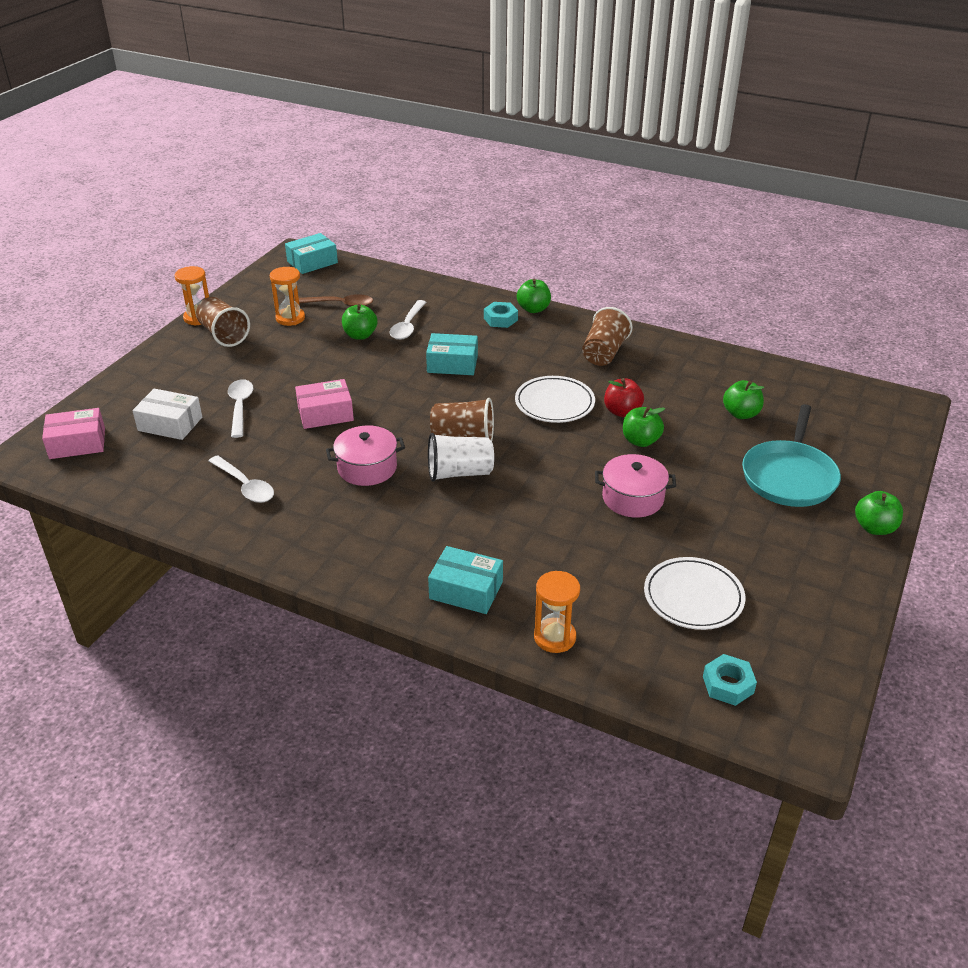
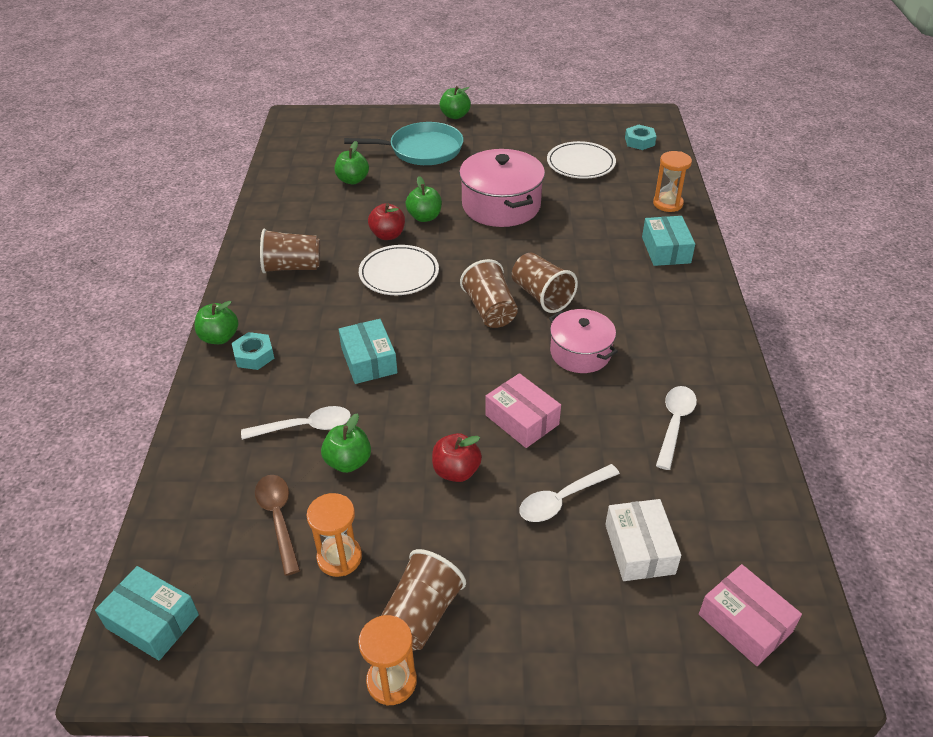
camera: 115 degrees left, 5 degrees up
(309, 373) = (456, 471): none -> red apple
(459, 473) = (541, 296): white cup -> brown cup
(633, 498) = (501, 205): pink pot -> pink pot, size x1.58

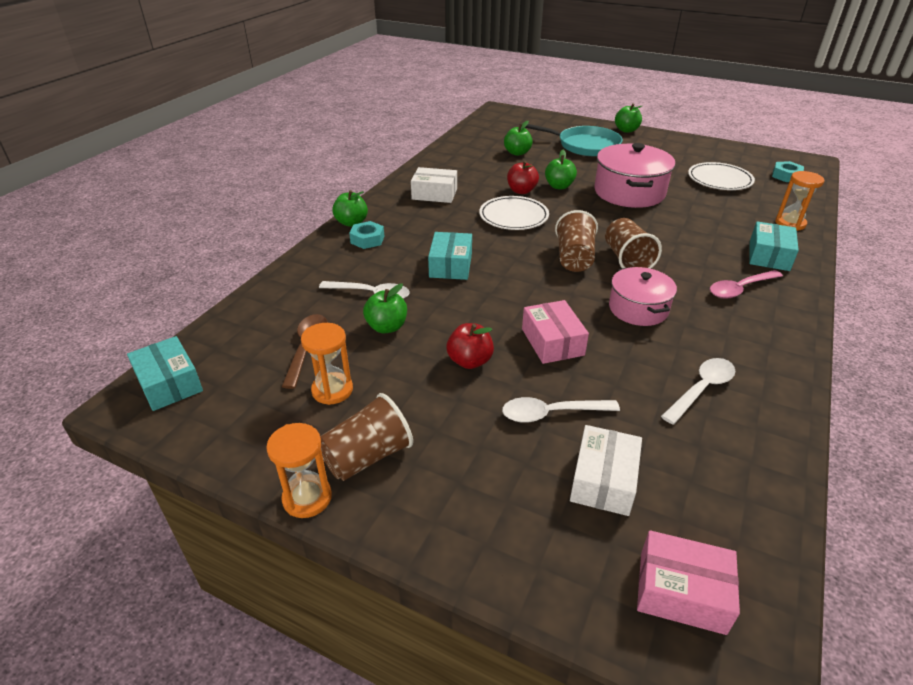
camera: 25 degrees right, 5 degrees down
(292, 267) = (434, 194): brown cup -> white box
(658, 298) = (740, 289): none -> pink spoon
(745, 623) = (681, 592): pink box -> pink box turned 60 degrees counterclockwise

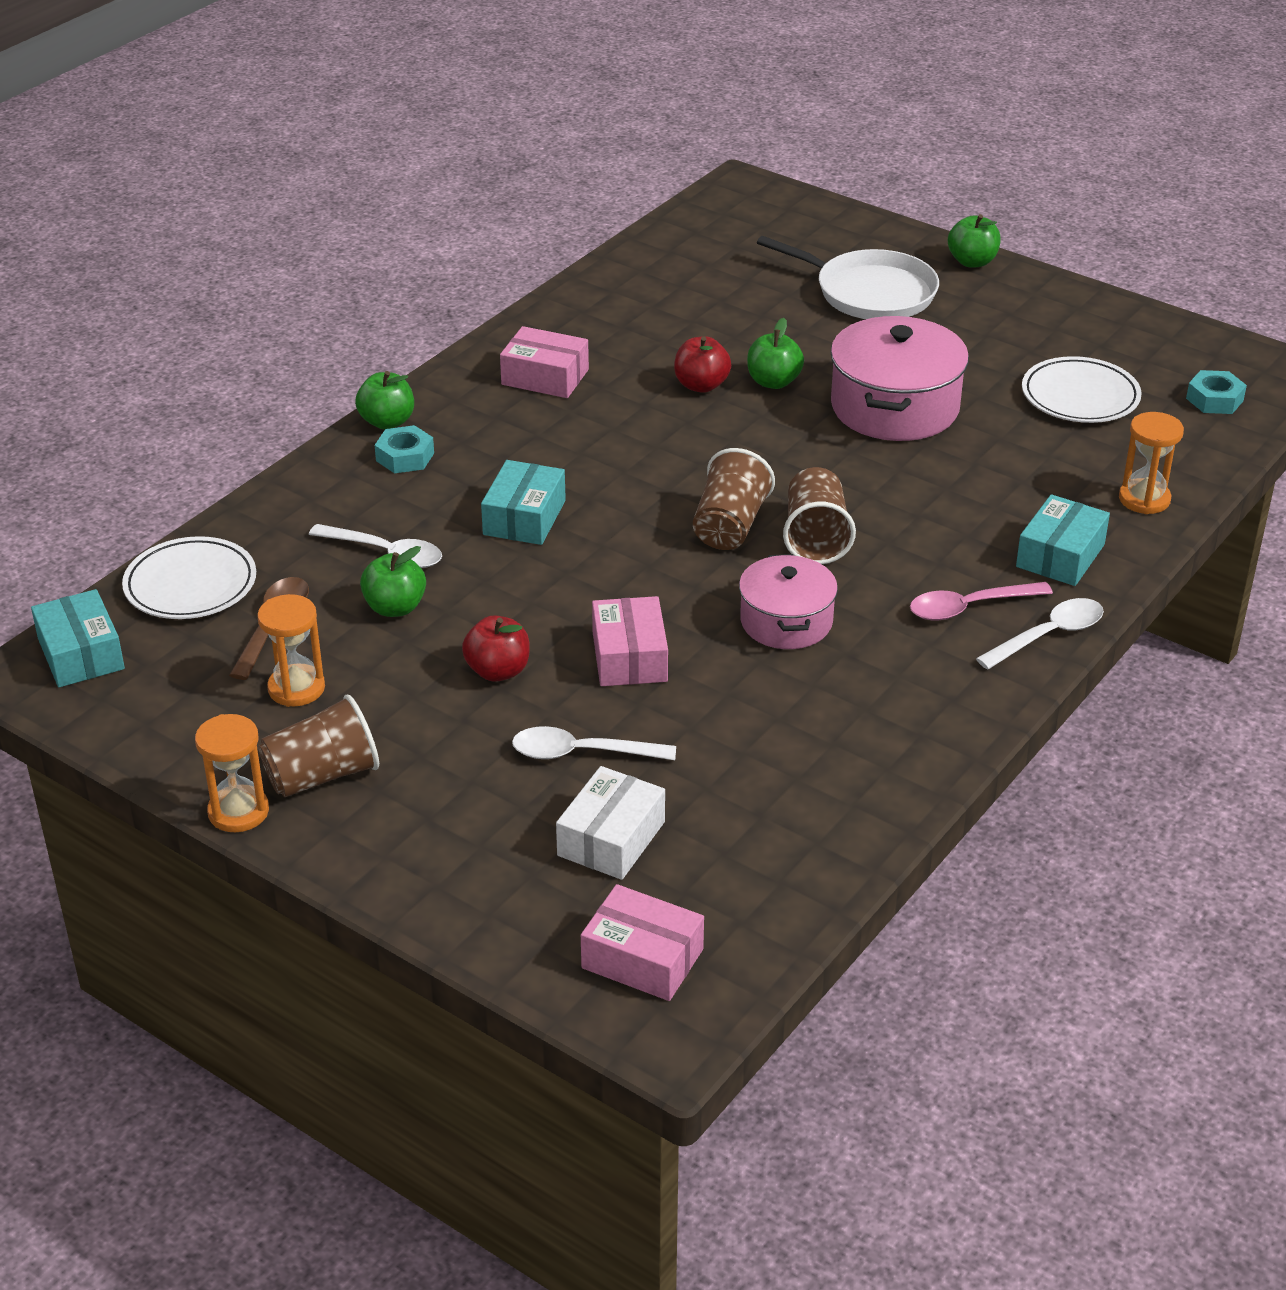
camera: 10 degrees right, 0 degrees up
(434, 194) = (545, 377): white box -> pink box
(513, 216) = (664, 437): white plate -> white plate (190, 584)
(517, 153) = (731, 299): green apple -> none
(585, 145) = (869, 292): turquoise pan -> white pan
(701, 389) = (808, 747): white spoon -> white spoon (1048, 636)

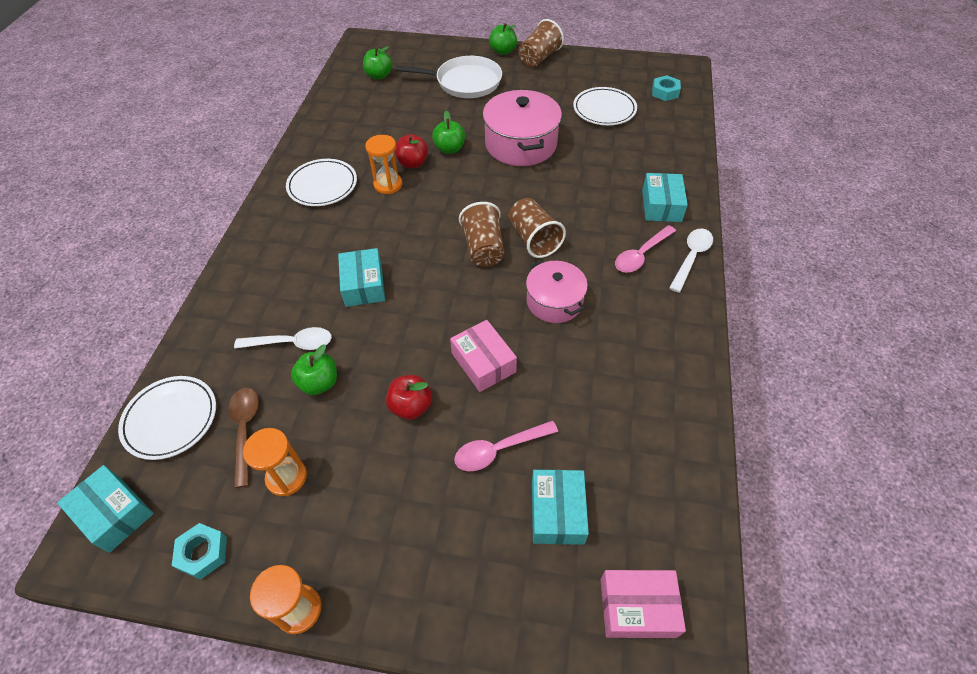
camera: 25 degrees left, 15 degrees up
(322, 775) = (342, 546): brown cup -> brown cup (539, 58)
(387, 422) = (243, 246): green apple -> green apple (379, 76)
(405, 457) = (267, 267): turquoise nut -> turquoise nut (203, 553)
(545, 377) = (322, 185): pink box -> white plate
(582, 753) = (499, 449): white spoon -> pink spoon
(611, 838) = (557, 512): white box -> turquoise box
(1144, 499) = (675, 158): orange hourglass -> orange hourglass (388, 185)

